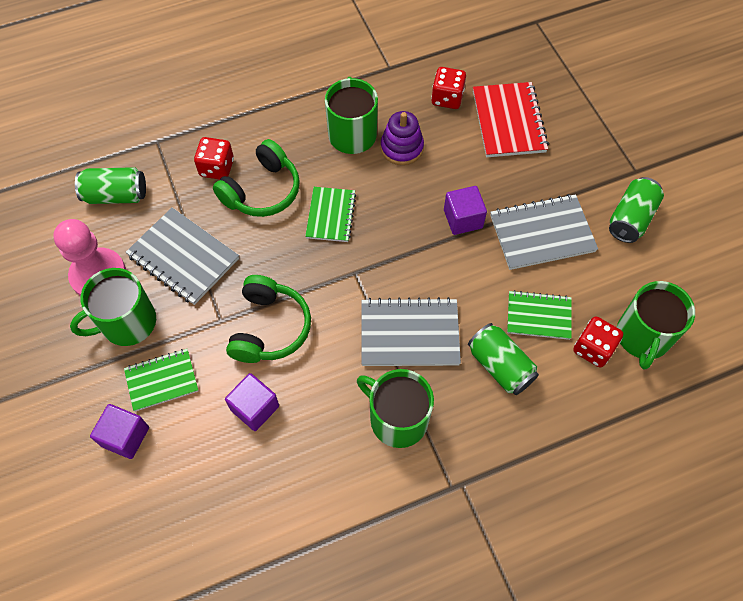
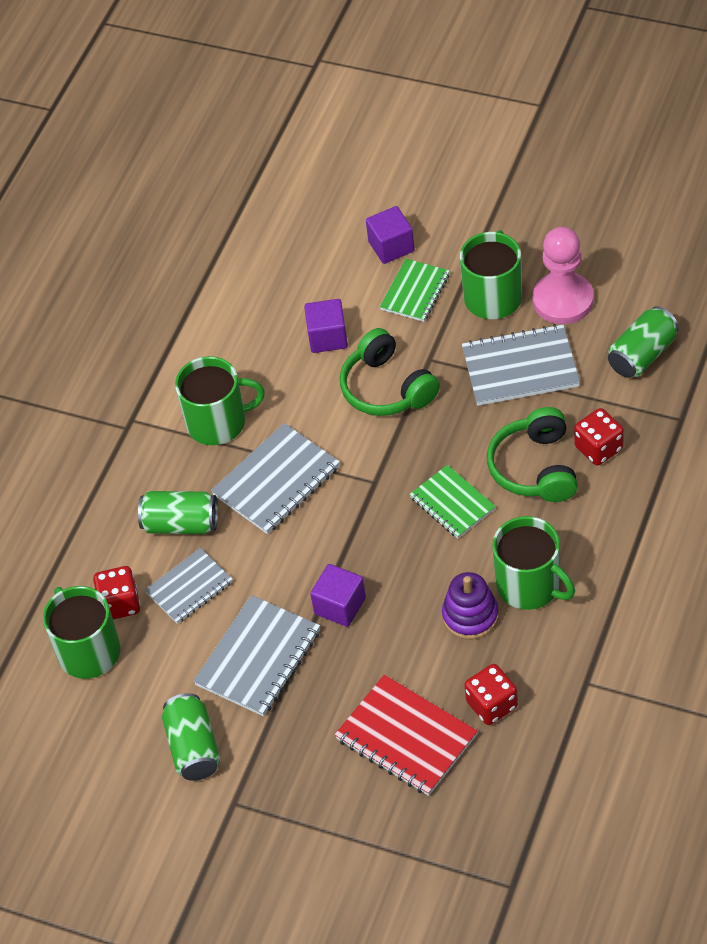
camera: 140 degrees right, 10 degrees down
(538, 316) = (189, 588): green notebook -> grey notebook

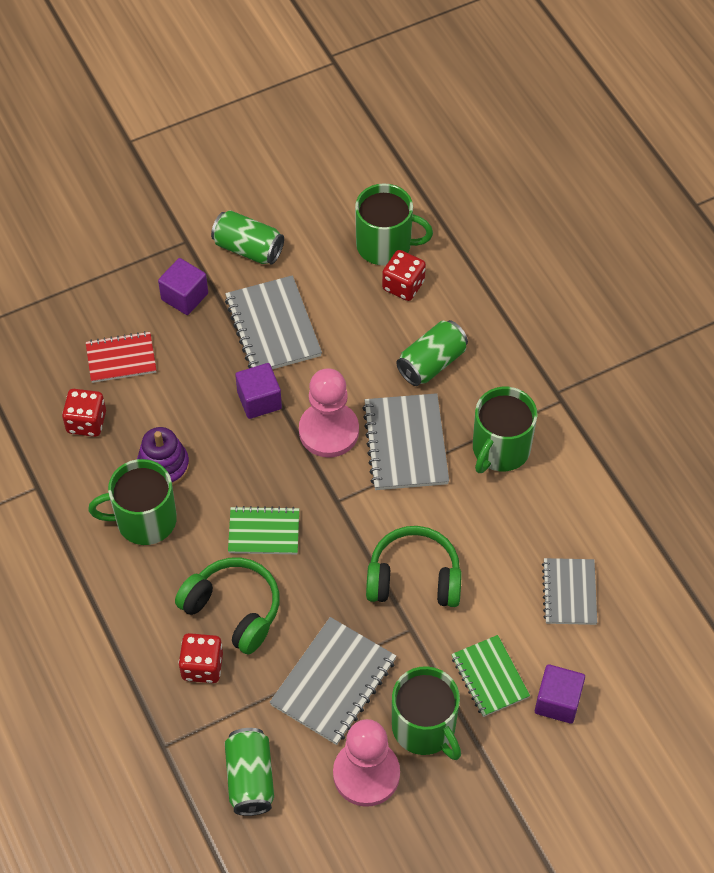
camera: 125 degrees right, 5 degrees up
(189, 588) = (372, 330): grey notebook -> grey notebook (569, 593)
(318, 537) = (329, 431): none -> pink pawn
(327, 337) = (507, 580): purple cube -> purple cube (184, 296)
(406, 738) = (121, 358): red notebook -> red notebook, size x0.66

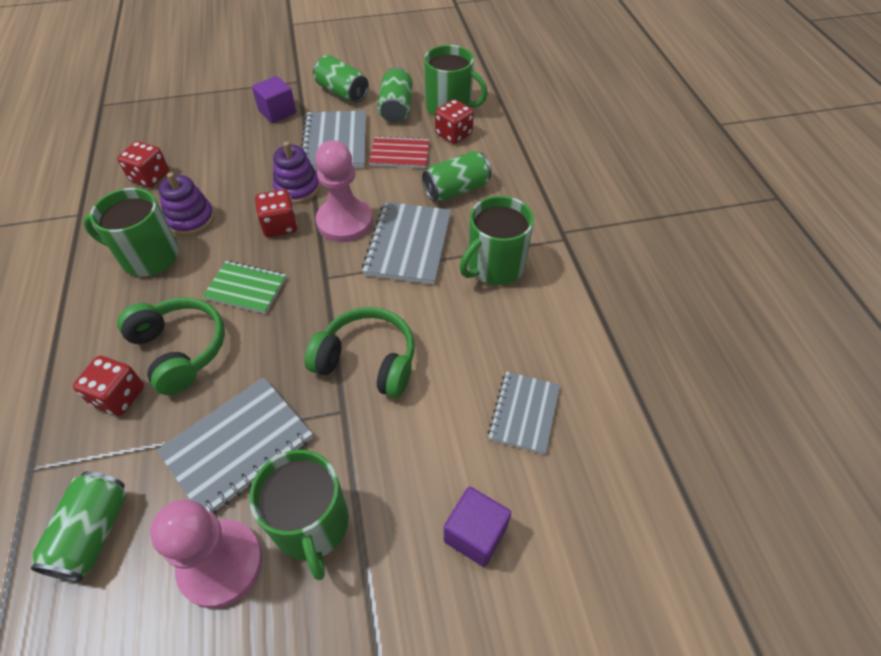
camera: 15 degrees right, 5 degrees down
(121, 358) = (205, 141): red notebook -> red notebook (400, 154)
(259, 400) = (297, 188): purple cube -> purple stacking toy
(263, 452) = (280, 226): none -> red dice
(323, 260) = (396, 109): none -> green can
(489, 677) = (407, 484): green notebook -> none

